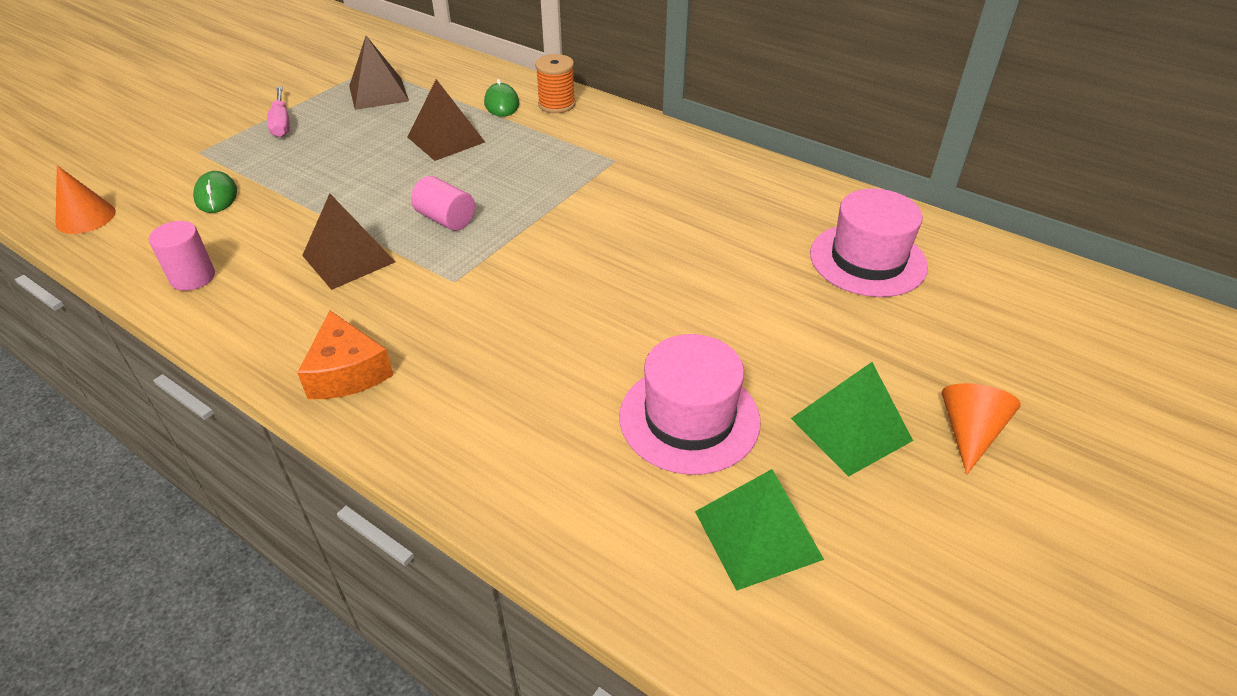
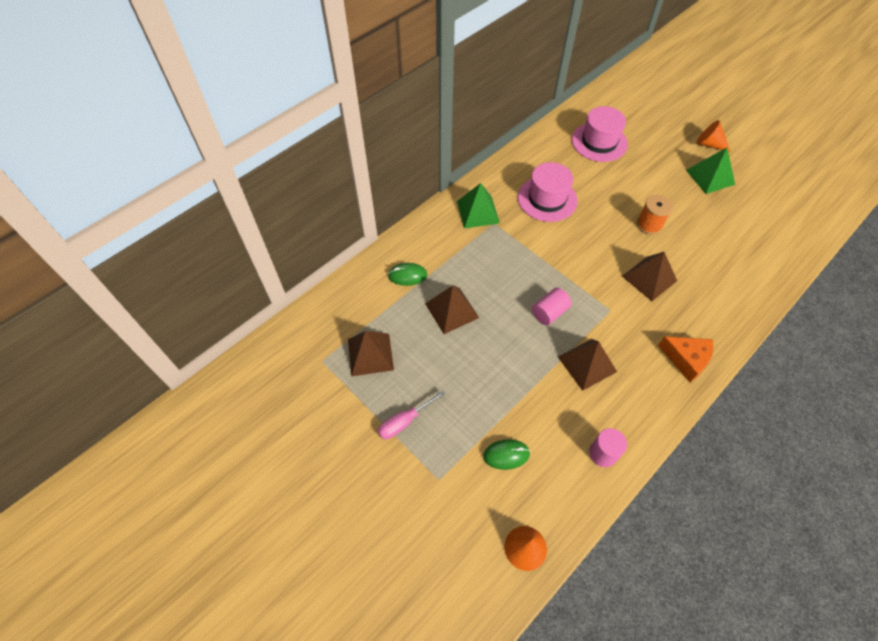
camera: 80 degrees left, 15 degrees up
(281, 123) = (404, 421): pink screwdriver -> pink screwdriver turned 150 degrees clockwise
(347, 372) = (686, 359): orange cheese -> orange cheese turned 45 degrees clockwise
(529, 327) = (649, 278): none -> brown pyramid
(556, 104) = (416, 244): orange spool -> orange spool (649, 225)
(689, 418) = (708, 226): pink hat -> pink hat (547, 199)
(757, 535) = (767, 217): green pyramid -> green pyramid (478, 212)

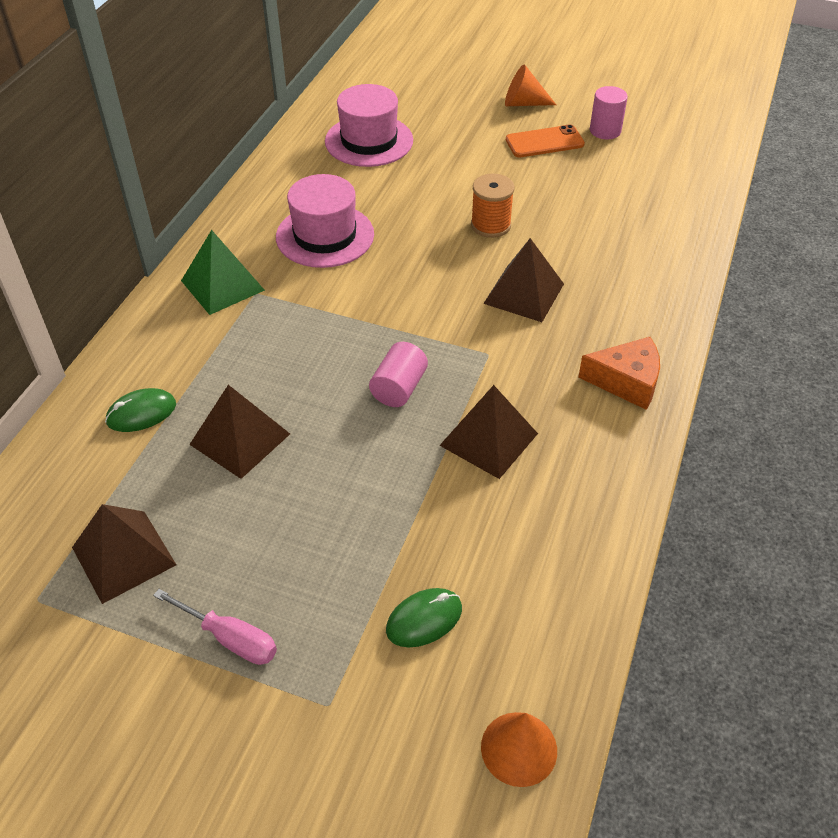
camera: 25 degrees left, 10 degrees down
(404, 421) = (229, 638): pink screwdriver -> pink screwdriver turned 90 degrees counterclockwise
(603, 453) = (571, 556): pink cylinder -> pink cylinder (605, 131)
(710, 177) = (544, 142): green pyramid -> orange phone

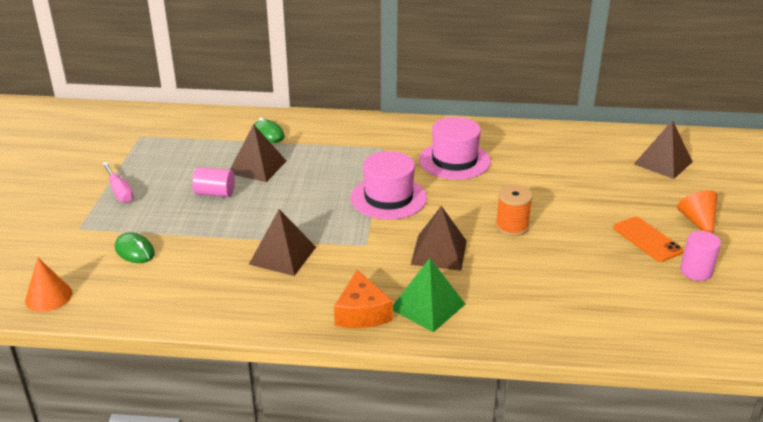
camera: 75 degrees right, 15 degrees down
(124, 556) = (169, 151): brown pyramid -> brown pyramid (663, 163)
(223, 285) = (384, 135): green pyramid -> green pyramid (427, 306)
(229, 638) = (119, 191): pink screwdriver -> pink screwdriver turned 45 degrees counterclockwise
(369, 141) = (577, 158): pink hat -> pink hat (388, 198)
(399, 388) = (317, 213): pink cylinder -> pink cylinder (215, 193)

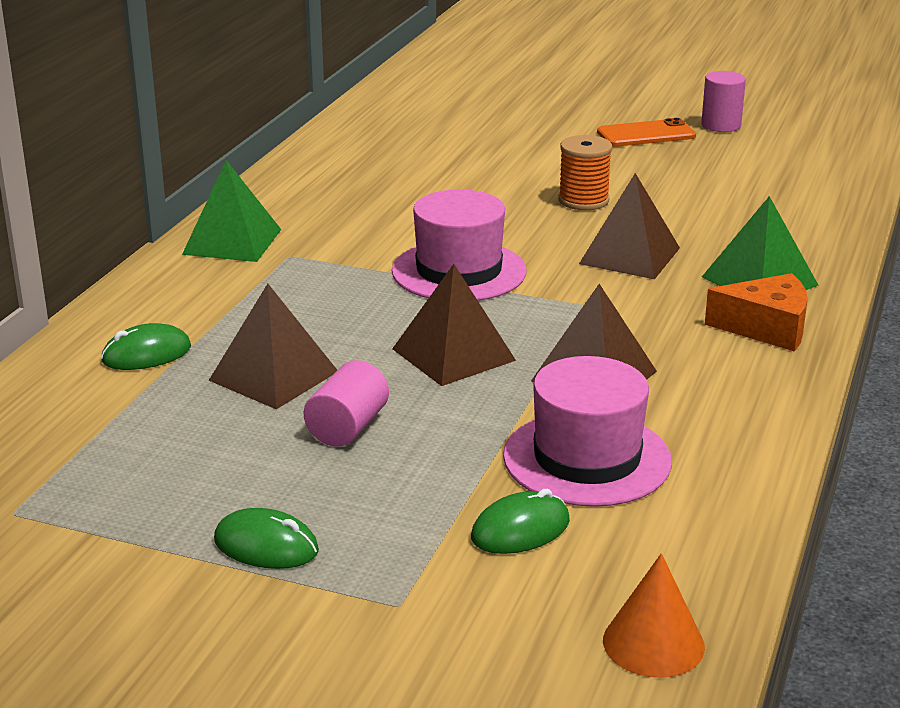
camera: 75 degrees left, 5 degrees down
(119, 191) = (266, 546): pink screwdriver -> green mouse
(391, 130) = (232, 241): none -> green pyramid
(454, 160) = (375, 209): pink hat -> pink hat (587, 458)
(663, 163) = (470, 92): brown pyramid -> brown pyramid (453, 354)
(697, 221) = (617, 104): orange cone -> none

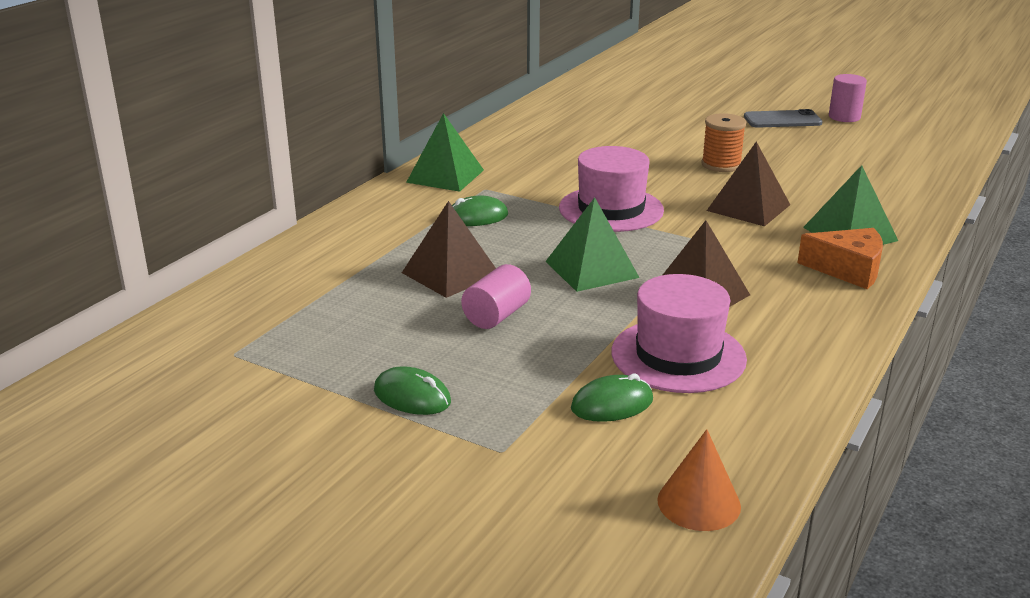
camera: 10 degrees right, 0 degrees up
(146, 354) = (361, 250): green mouse -> green mouse (476, 217)
(453, 354) = (592, 269): brown pyramid -> green pyramid
(646, 134) = (782, 120): orange phone -> grey phone

